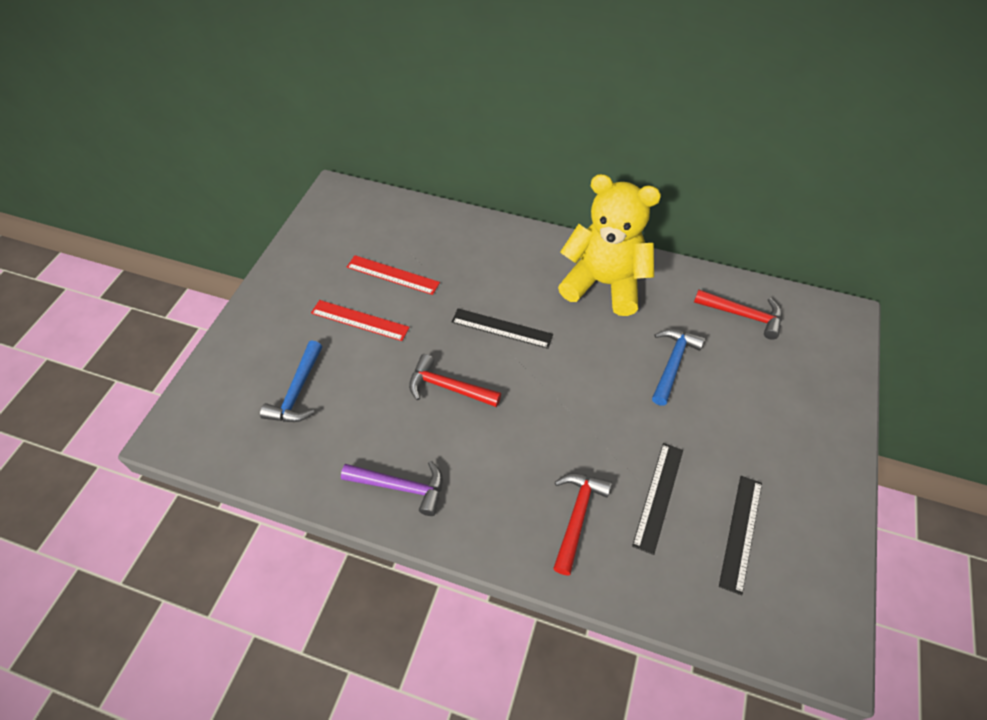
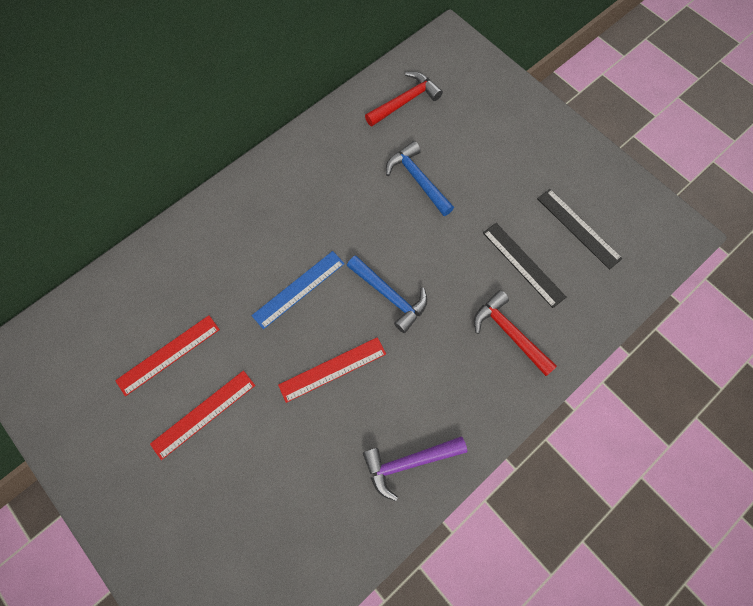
camera: 60 degrees left, 15 degrees up
(297, 391) = (250, 515): blue hammer -> blue hammer (389, 296)
(400, 487) = (409, 462): purple hammer -> purple hammer turned 150 degrees counterclockwise
(448, 387) = (332, 369): red hammer -> red ruler
(502, 328) = (298, 289): black ruler -> blue ruler
(603, 284) = (307, 179): yellow teddy bear -> none

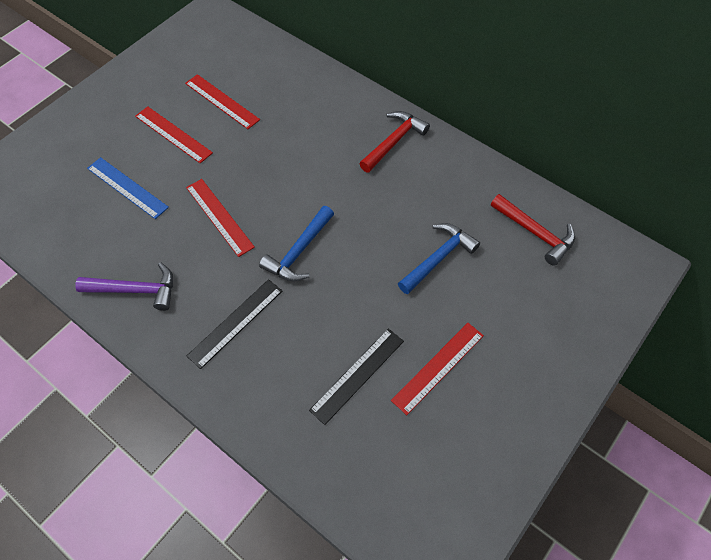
camera: 80 degrees right, 10 degrees down
(298, 289) = (294, 177): blue ruler -> blue ruler (127, 187)
(409, 462) = (135, 290): purple hammer -> purple hammer turned 120 degrees clockwise
(509, 333) = (273, 367): red hammer -> red hammer (394, 142)
(522, 202) = (438, 367): none -> red ruler
(578, 228) = (417, 434): black ruler -> black ruler (235, 322)

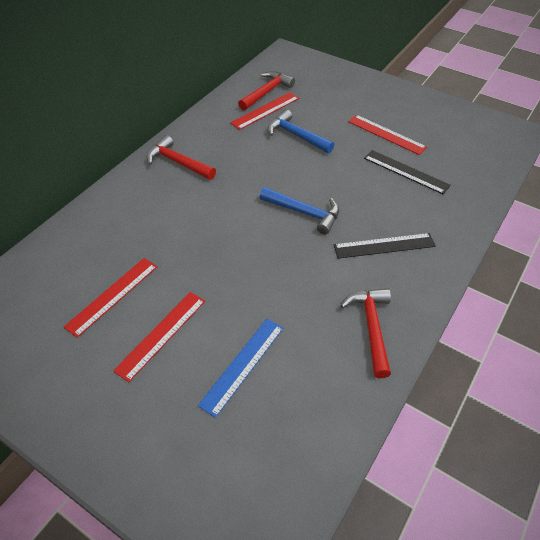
camera: 95 degrees left, 10 degrees down
(135, 290) = (371, 327): purple hammer -> red hammer
(219, 216) = (273, 274): red ruler -> red ruler (265, 110)
(235, 322) = (384, 246): black ruler -> black ruler turned 45 degrees counterclockwise

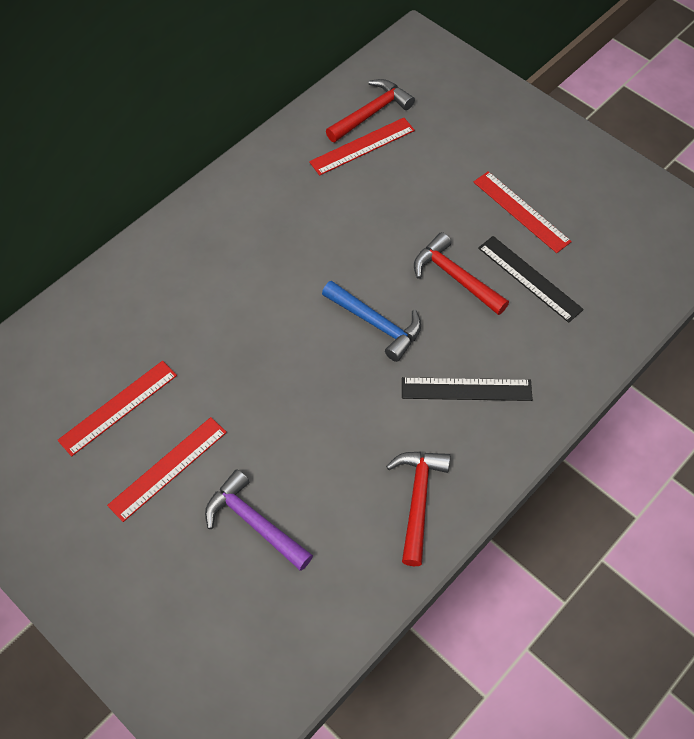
camera: 10 degrees right, 10 degrees up
(178, 162) = (227, 219): red hammer -> red hammer (455, 277)
(242, 365) = (254, 522): blue ruler -> purple hammer
(296, 135) = (395, 196): blue hammer -> none

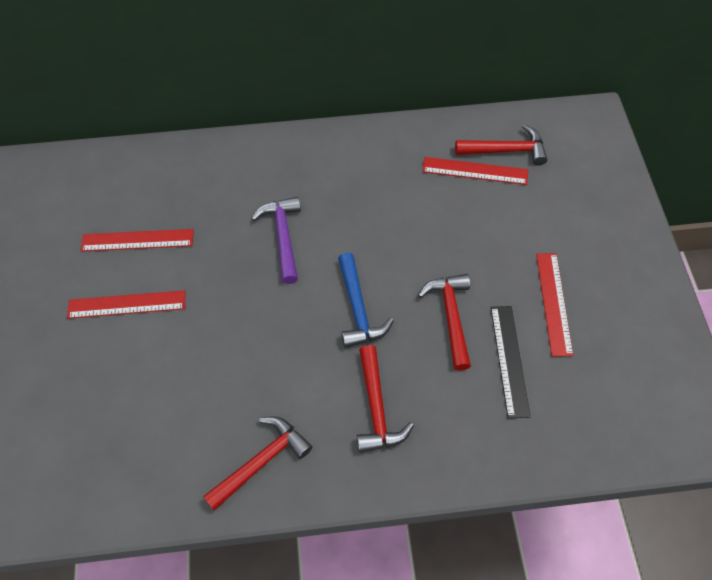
camera: 40 degrees right, 0 degrees up
(254, 522) = (141, 385): purple hammer -> purple hammer (283, 237)
(466, 389) = (376, 408): black ruler -> red hammer

